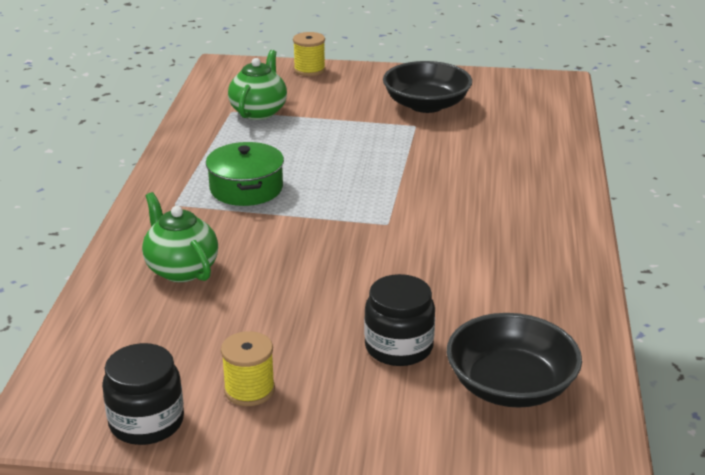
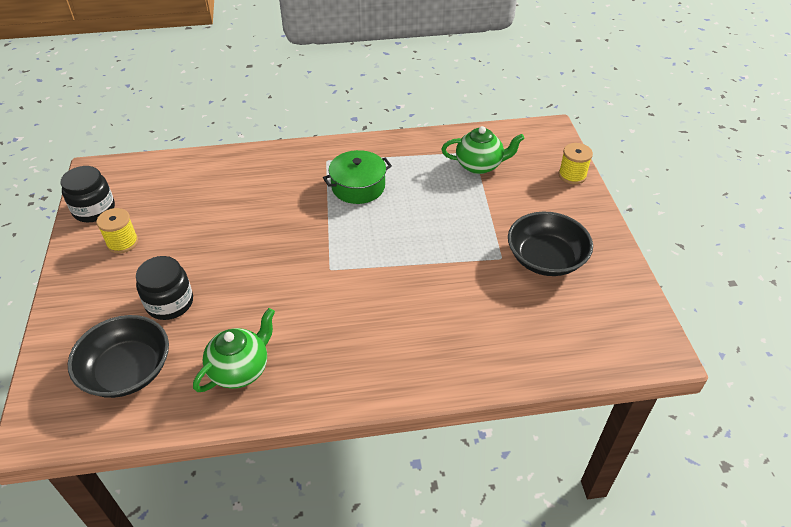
camera: 75 degrees right, 15 degrees up
(181, 269) = (247, 183): green teapot -> green teapot (240, 369)

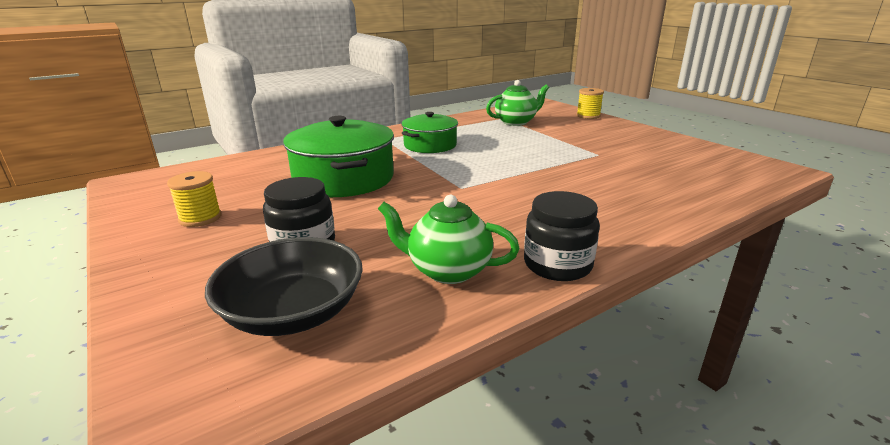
camera: 25 degrees left, 20 degrees down
(94, 209) = (142, 204): black jar -> black jar (557, 264)
(240, 369) = (447, 270): green teapot -> green teapot turned 90 degrees counterclockwise
(248, 221) = (344, 178): none -> green pot
(545, 258) = (631, 148): black bowl -> none

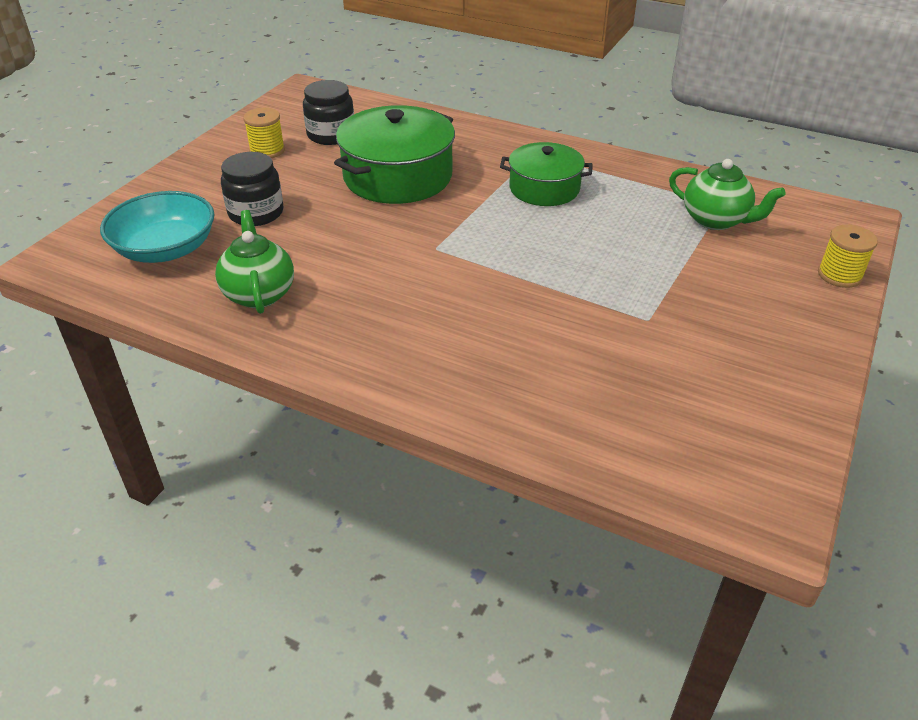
camera: 60 degrees right, 15 degrees up
(293, 312) = (166, 249): black bowl -> turquoise bowl
(557, 264) = (306, 349): black jar -> black jar (331, 135)

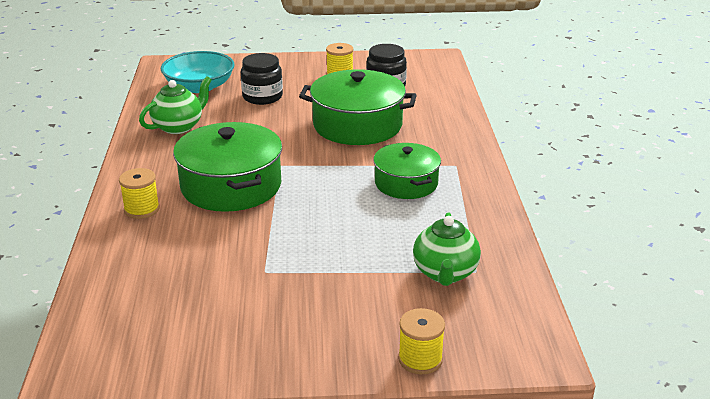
camera: 60 degrees right, 10 degrees down
(446, 375) = (142, 209): none -> yellow spool
(451, 293) = (231, 186): none -> green pot

